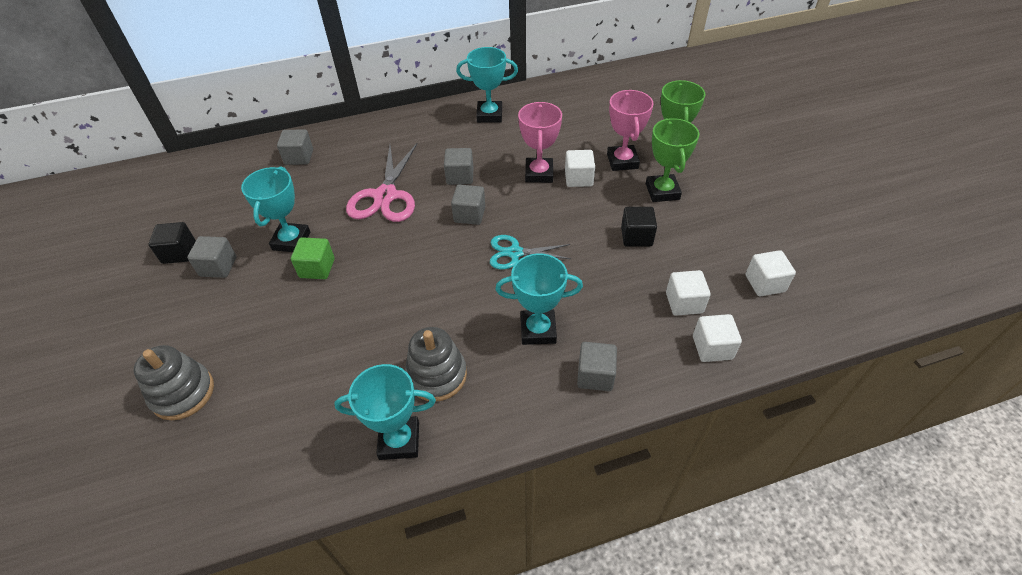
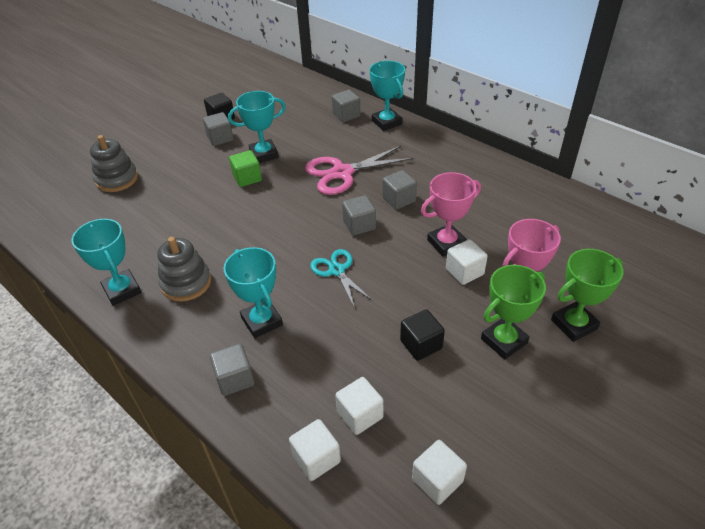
camera: 60 degrees right, 5 degrees down
(489, 115) = (493, 180): turquoise trophy -> turquoise trophy (387, 122)

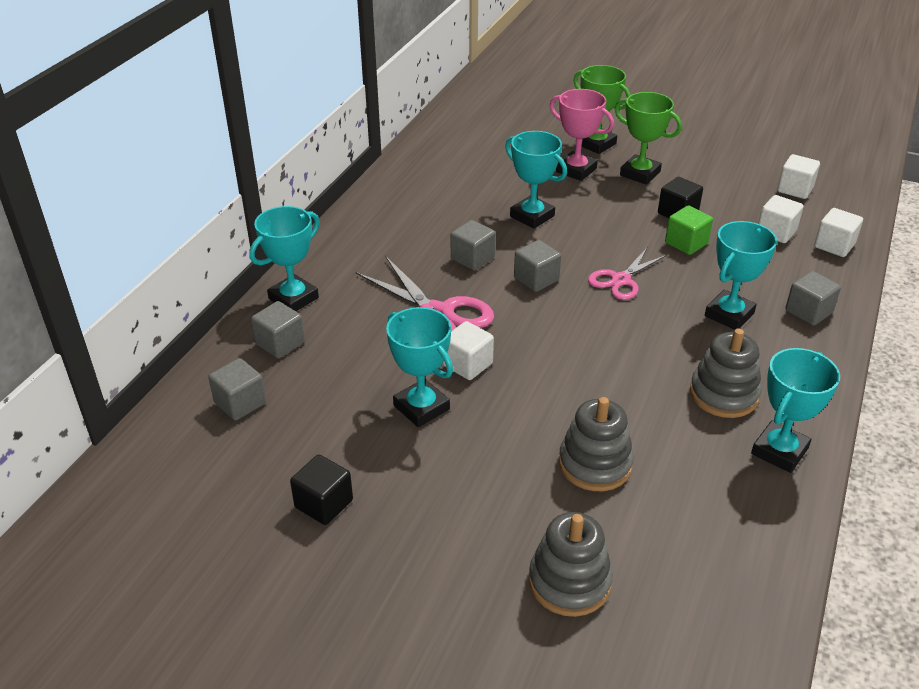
camera: 110 degrees left, 5 degrees down
(176, 207) = (595, 464): none -> grey stacking toy
(220, 138) = (392, 480): grey cube -> grey cube (240, 403)
(247, 178) = (490, 407): green cube -> green cube (686, 243)
(337, 270) = (620, 280): turquoise scissors -> pink scissors
(446, 243) = (532, 216): pink trophy -> turquoise trophy
(464, 272) = (568, 201): white cube -> white cube (467, 364)

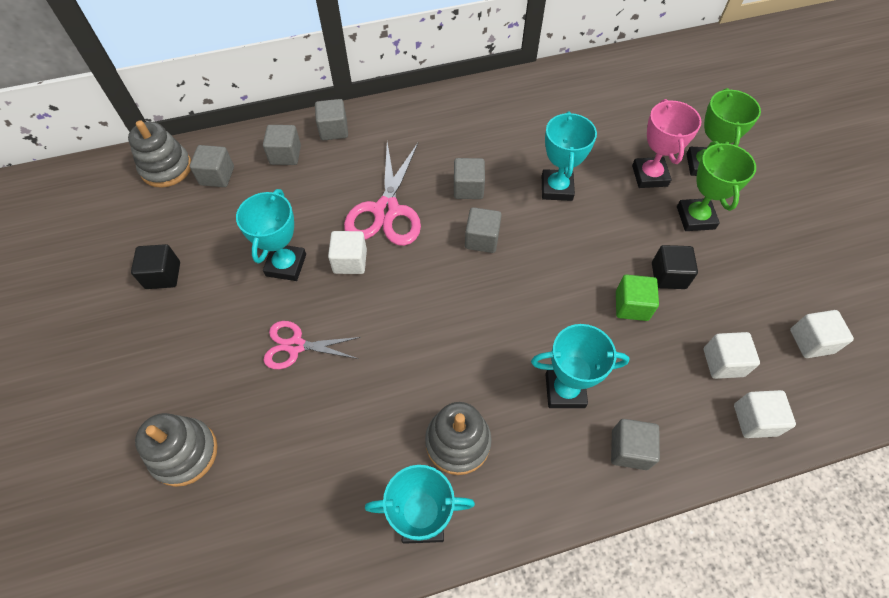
camera: 50 degrees right, 20 degrees up
(293, 298) = (334, 130): turquoise trophy -> grey cube
(595, 464) = (309, 400): grey stacking toy -> grey stacking toy (166, 168)
(620, 280) = (534, 291): pink scissors -> pink scissors (295, 346)

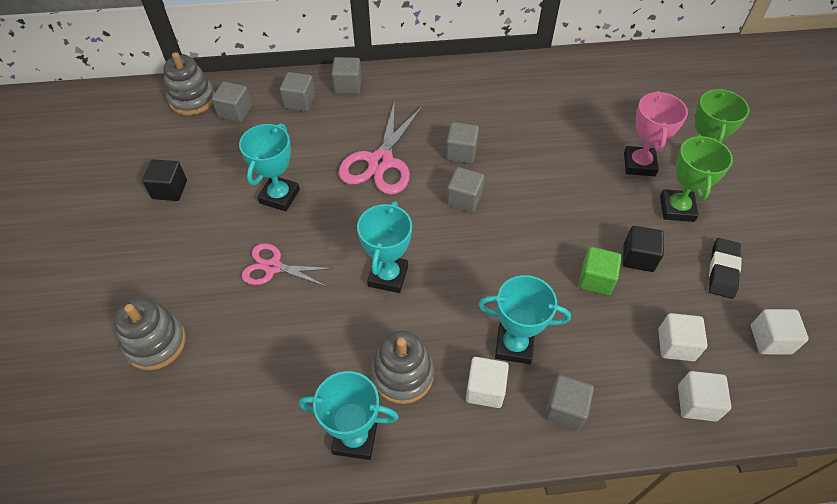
camera: 10 degrees right, 5 degrees down
(350, 261) = (338, 201): white cube -> white cube (485, 389)
(557, 188) = (545, 163): turquoise trophy -> turquoise trophy (388, 276)
(752, 276) = (722, 270): none -> black eraser

